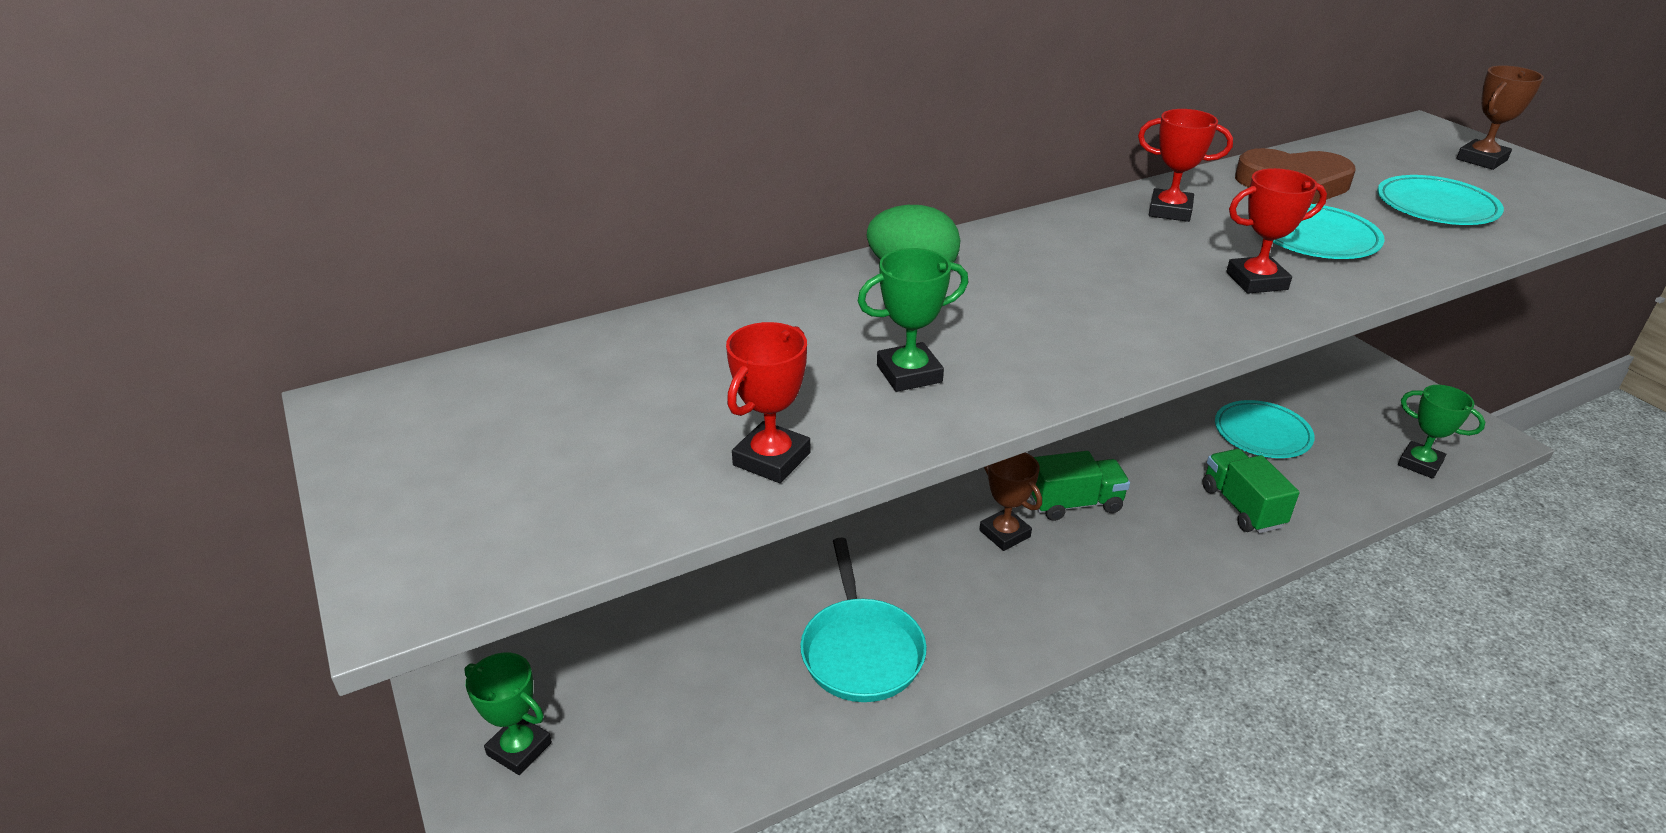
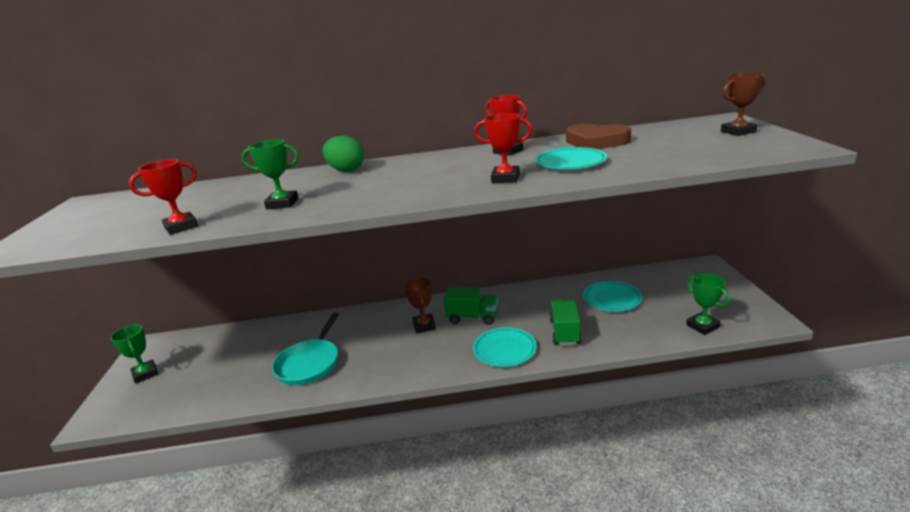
camera: 25 degrees right, 10 degrees down
(1436, 207) = (669, 151): turquoise plate -> turquoise plate (504, 350)

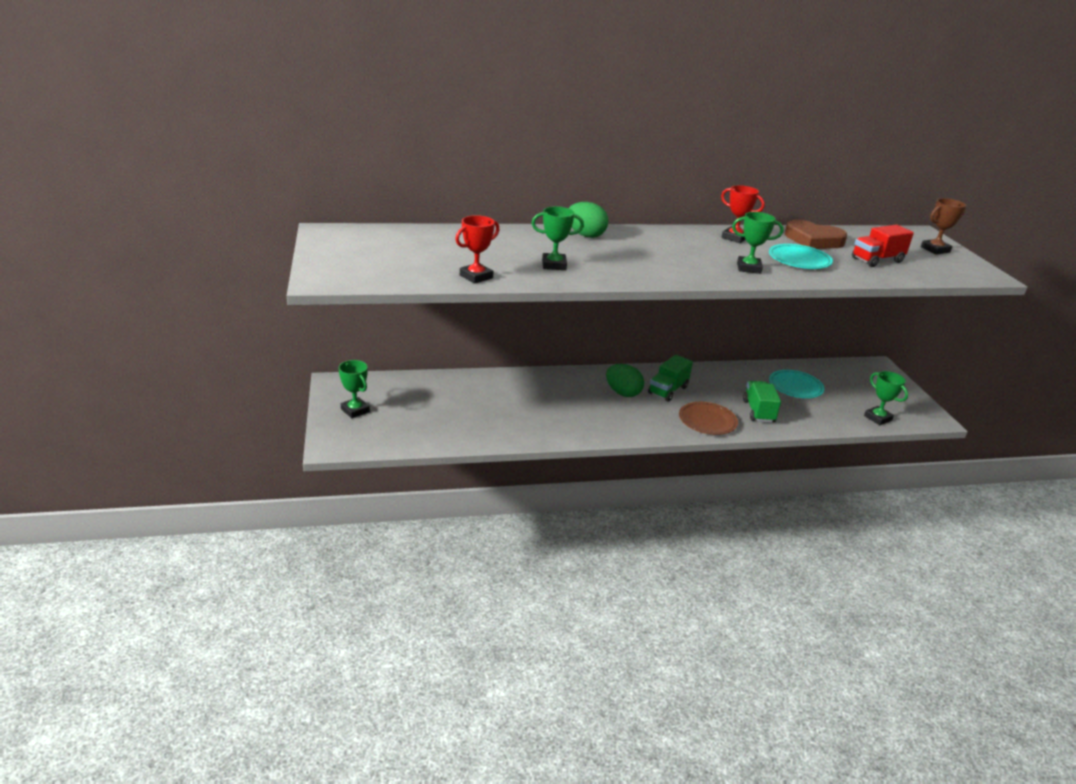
camera: 10 degrees left, 5 degrees up
(309, 363) = (524, 416): turquoise pan -> none
(424, 326) = (623, 393): brown trophy -> green egg
(473, 318) = (668, 390): green truck -> green truck turned 120 degrees clockwise
(504, 350) = (707, 421): turquoise plate -> brown plate
(505, 178) = (748, 268): red trophy -> green trophy
(665, 150) = (877, 260): none -> red truck

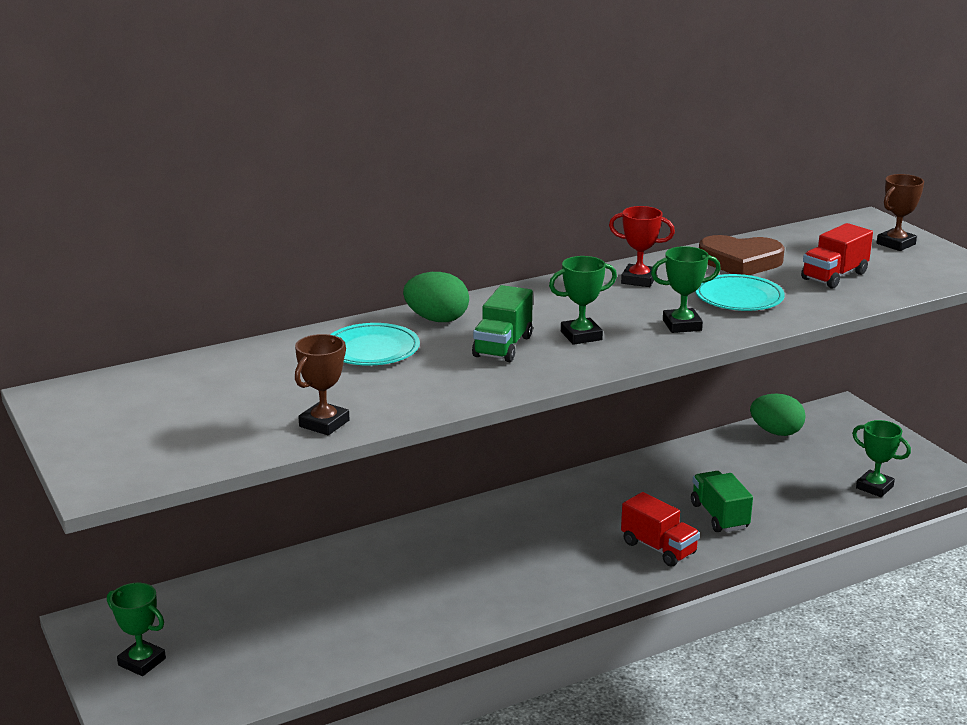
camera: 15 degrees left, 5 degrees down
(476, 277) = (324, 423): red trophy -> brown trophy
(554, 265) = (422, 379): green trophy -> green trophy (581, 336)
(623, 393) = (524, 534): green egg -> green egg (776, 432)
(668, 390) = (585, 514): green truck -> green truck (503, 346)
(707, 421) = (658, 548): brown plate -> red truck
(795, 387) = (751, 466): turquoise plate -> turquoise plate (372, 350)

